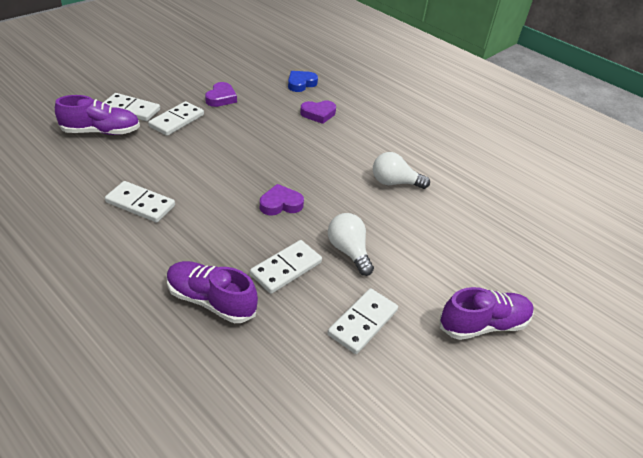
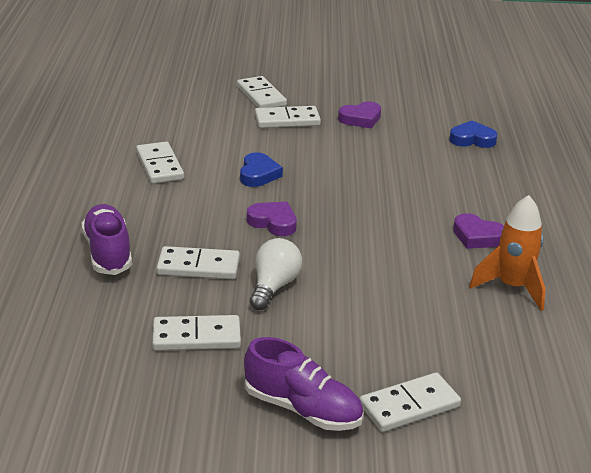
camera: 50 degrees right, 10 degrees down
(101, 132) = (210, 102): purple shoe -> none
(219, 173) = (258, 174): none -> blue heart
(318, 114) = (443, 172): purple heart -> purple heart (477, 236)
(394, 183) = (421, 264): white light bulb -> none
(450, 171) = (511, 287): none -> orange rocket
(517, 279) = (409, 405): none -> white domino

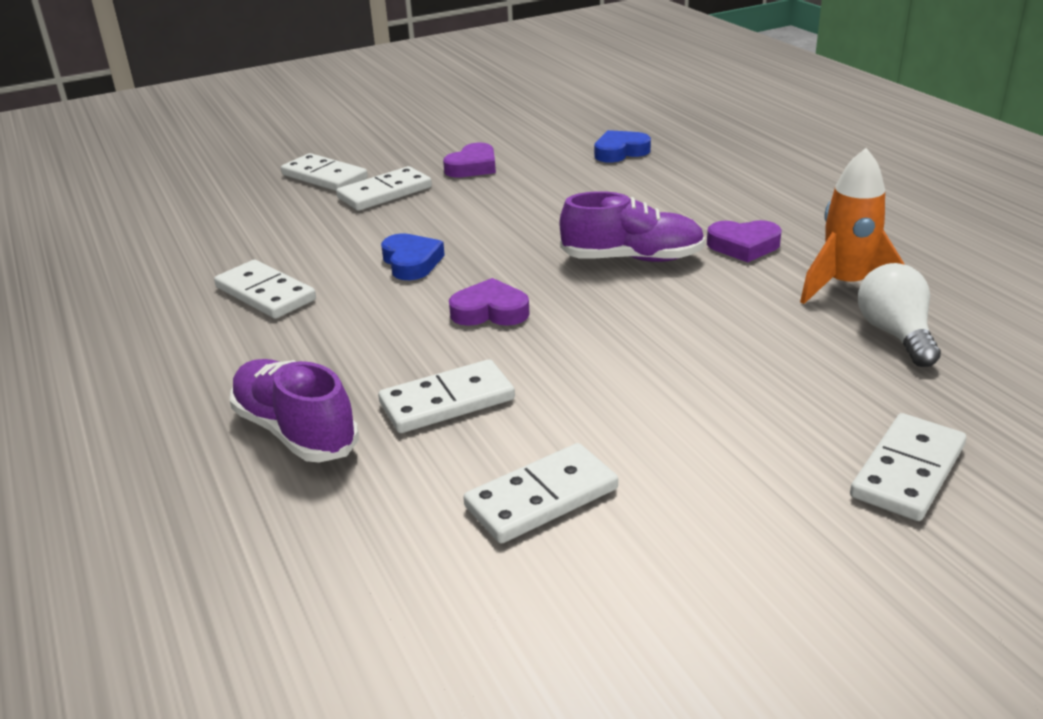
camera: 25 degrees left, 0 degrees up
(274, 286) = (575, 389): white light bulb -> white light bulb (895, 334)
(302, 409) = (789, 536): purple shoe -> purple shoe (632, 258)

